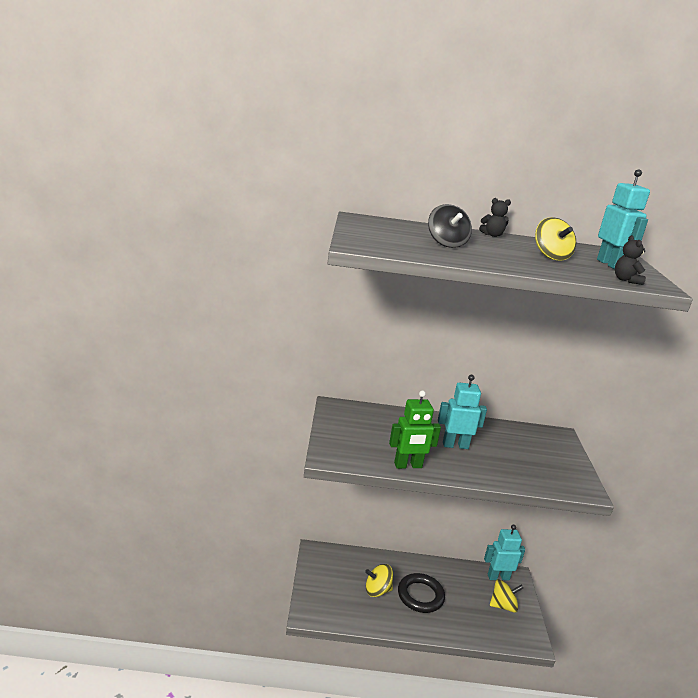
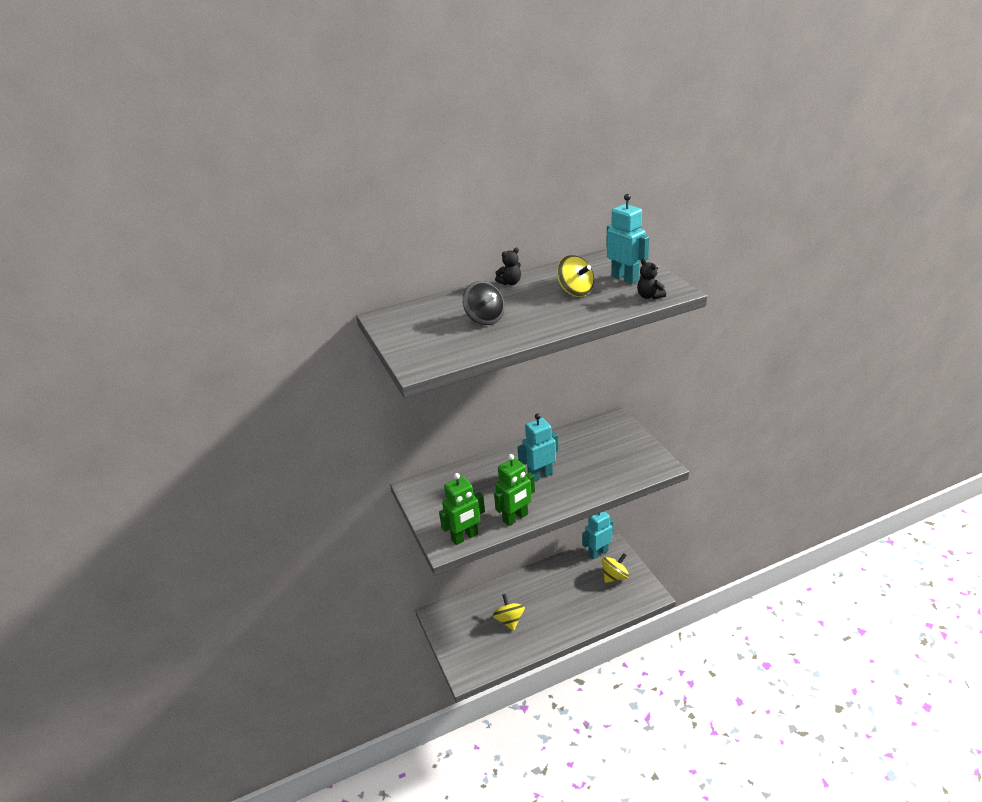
camera: 20 degrees left, 10 degrees up
(350, 459) = (465, 537): none -> green robot
(377, 590) = (509, 620): yellow spinning top -> yellow spinning top turned 105 degrees clockwise
(420, 595) = (546, 605): black ring -> none

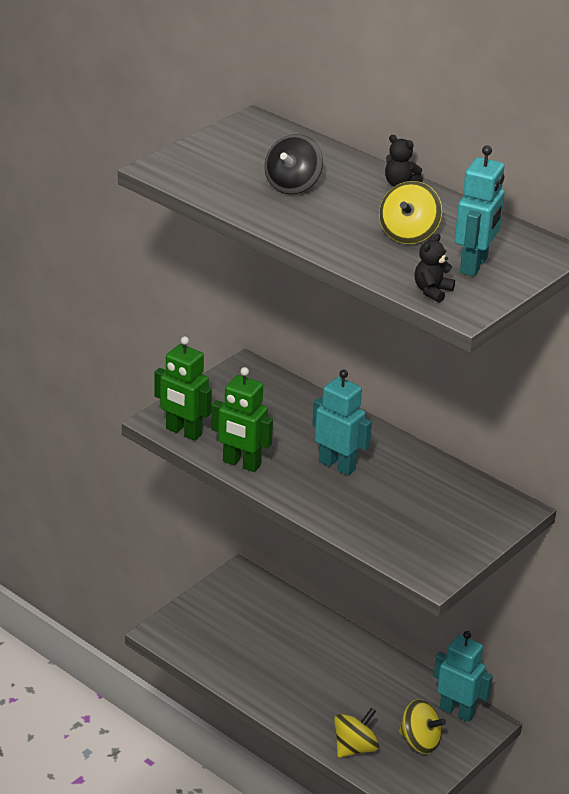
camera: 60 degrees right, 0 degrees up
(509, 620) = (271, 649): yellow spinning top -> yellow spinning top (355, 748)

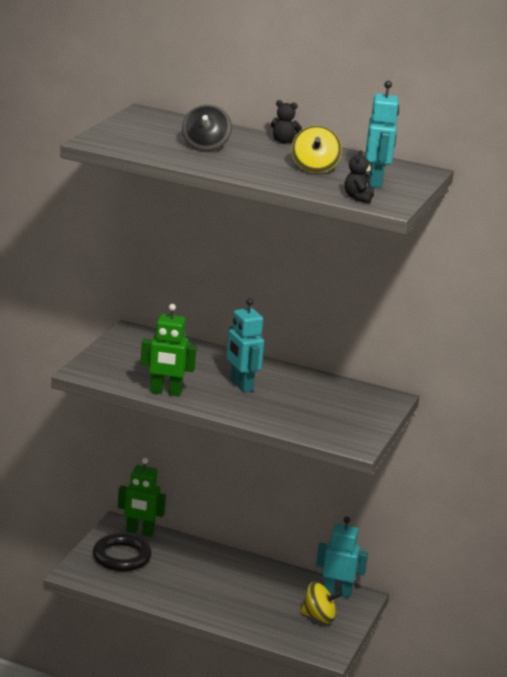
camera: 20 degrees left, 10 degrees down
(183, 432) = (106, 377): green robot -> green robot (139, 532)
(224, 619) = (121, 557): none -> black ring
(337, 465) = (241, 385): turquoise robot -> turquoise robot turned 135 degrees counterclockwise
(355, 748) = (271, 629): yellow spinning top -> none

